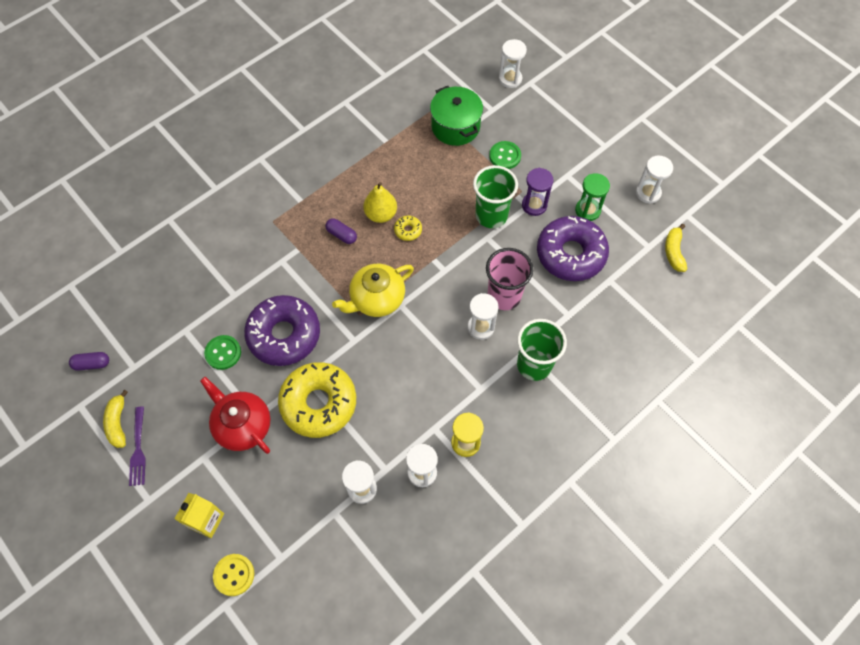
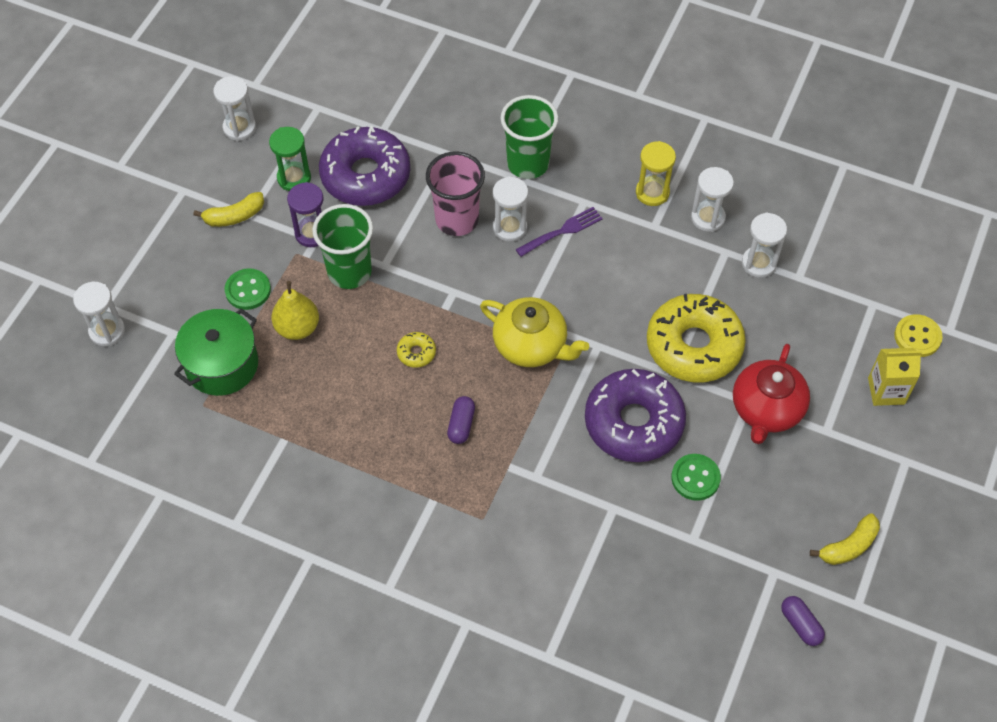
camera: 115 degrees left, 5 degrees down
(138, 449) = (861, 505): purple fork -> purple fork (561, 232)
(381, 214) = (407, 393): yellow pear -> yellow pear (297, 328)
(674, 252) = (314, 83): yellow banana -> yellow banana (234, 216)

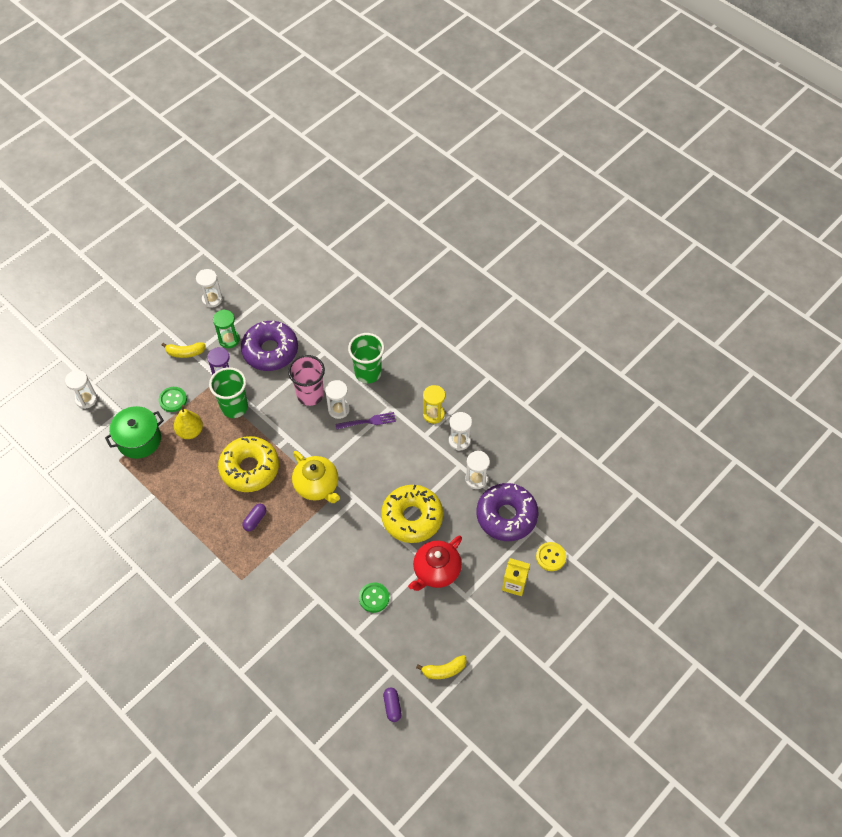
camera: 20 degrees right, 0 degrees up
(416, 353) = (249, 468): yellow donut -> yellow donut, size x2.49
(633, 422) = (354, 552): purple donut -> purple donut (506, 516)

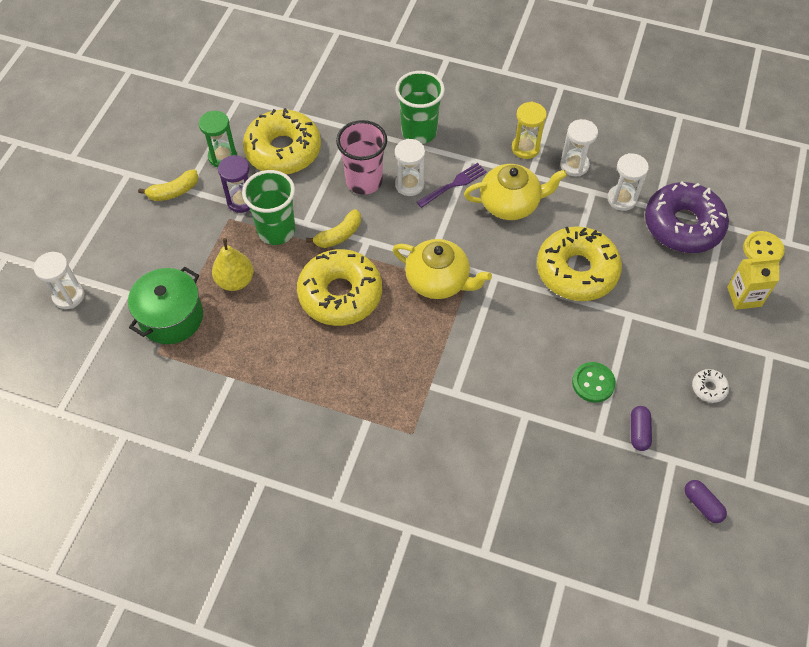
camera: 25 degrees left, 0 degrees up
(173, 400) = (190, 252): green button -> none
(212, 299) = (173, 119): white hourglass -> none
(255, 520) = (385, 353): purple capsule -> purple capsule (638, 432)
(270, 351) = (283, 150): purple donut -> yellow donut
(397, 451) = (510, 204): none -> yellow teapot
(436, 571) = (645, 320): red teapot -> none
(444, 670) = (733, 431): yellow banana -> yellow banana (339, 235)
(447, 635) = (709, 388): none -> white donut

